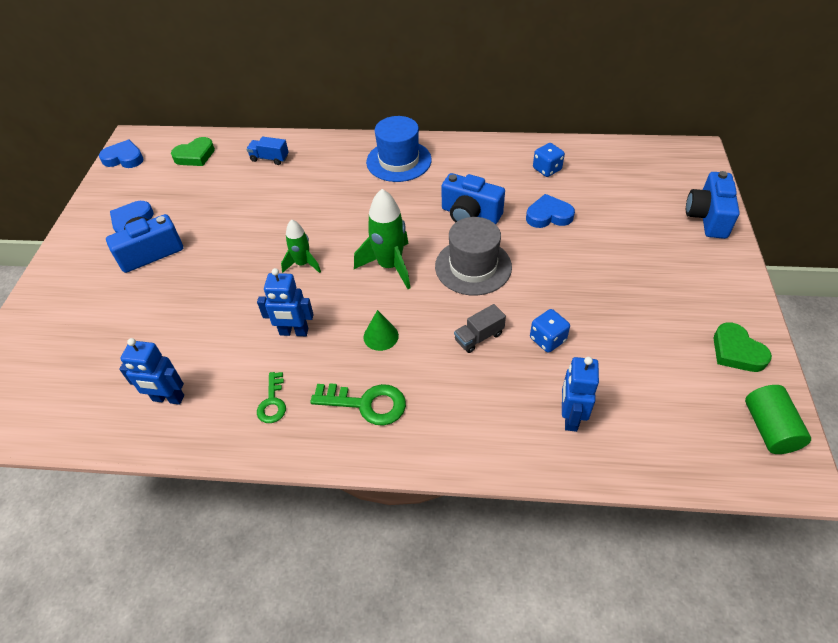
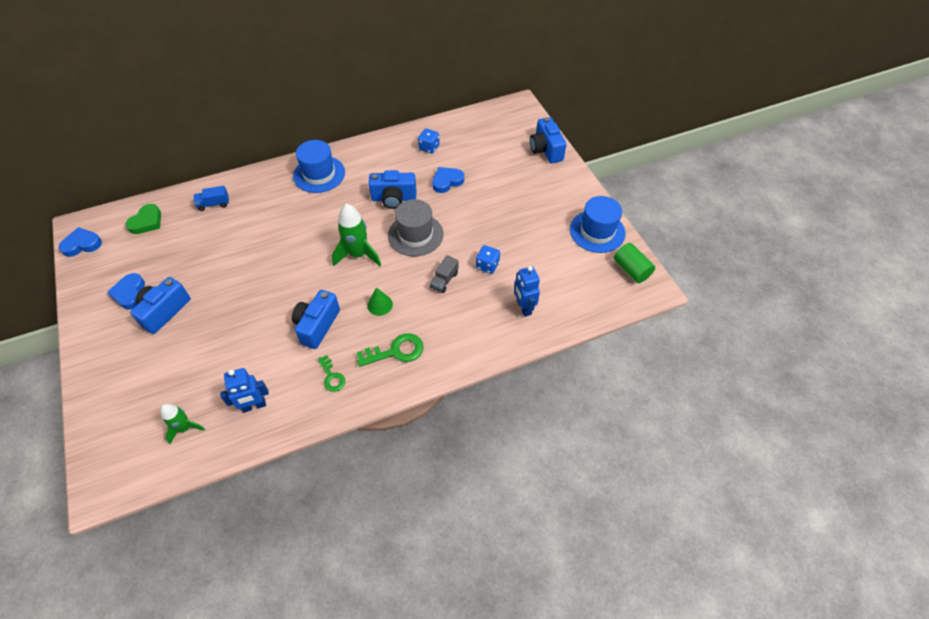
camera: 30 degrees left, 5 degrees up
(294, 332) = (317, 325): blue robot -> blue camera
(303, 264) = (293, 276): green rocket -> green rocket (185, 428)
(736, 351) = (597, 231): green heart -> blue hat

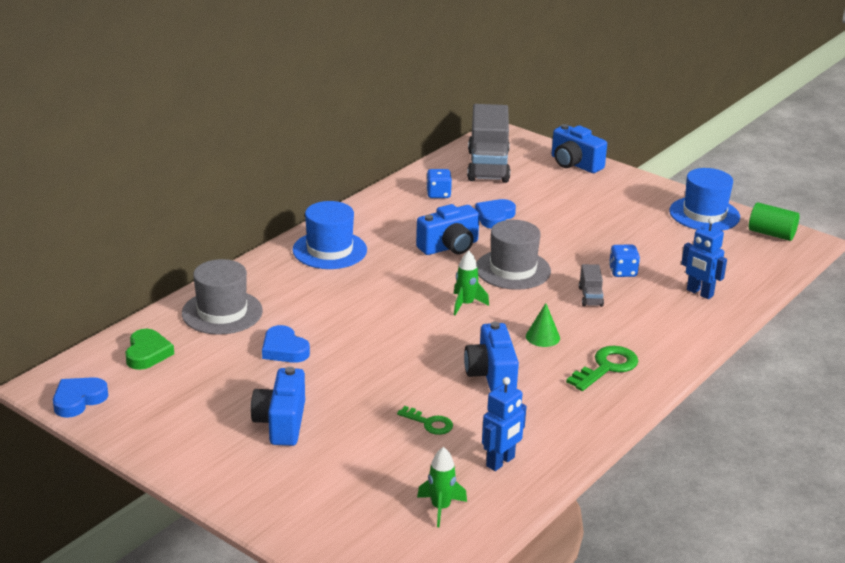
camera: 30 degrees left, 25 degrees down
(130, 293) = (212, 422): blue heart -> blue heart (284, 349)
(214, 204) = (222, 312): blue truck -> grey hat
(332, 377) = (560, 410): green key -> green key (429, 423)
(358, 254) = (466, 304): green rocket -> green rocket, size x0.62
(484, 132) = (488, 166): none -> grey truck

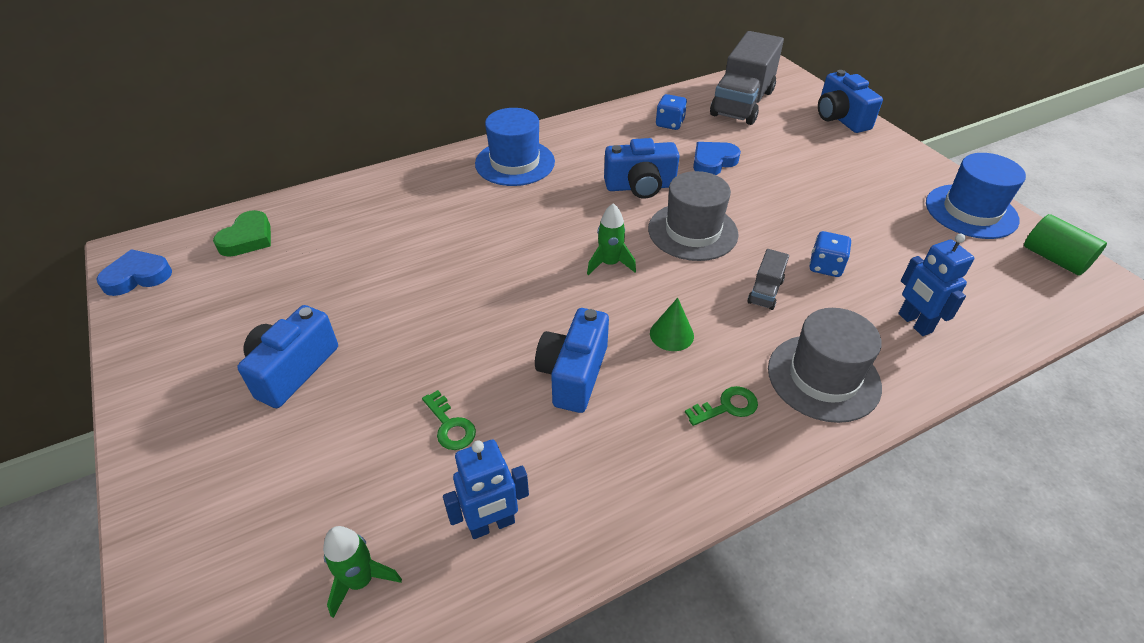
camera: 25 degrees right, 15 degrees up
(222, 312) = (356, 209): grey hat -> grey hat (823, 377)
(284, 349) = (376, 270): blue heart -> none
(606, 367) = (727, 407): green key -> green key, size x0.63

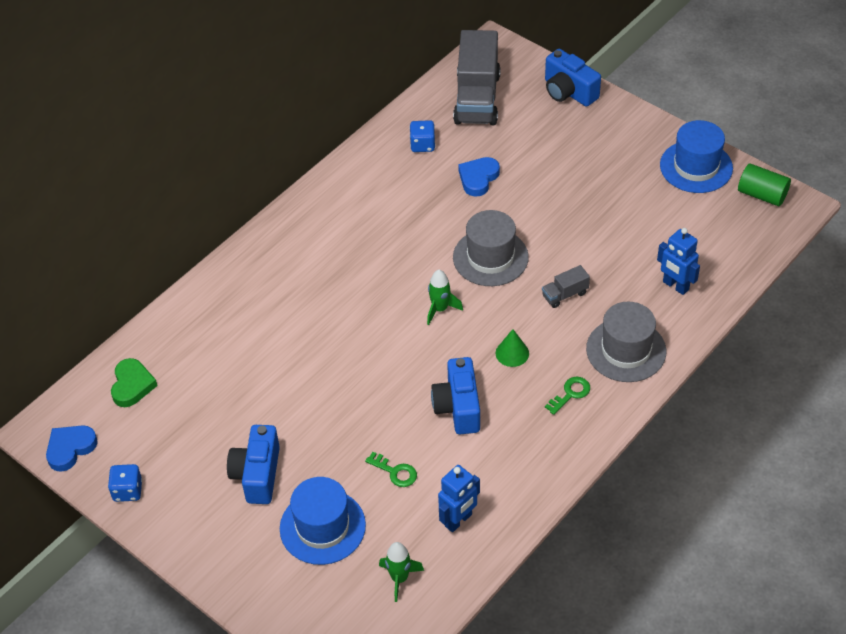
camera: 20 degrees left, 5 degrees up
(515, 163) = (309, 234): blue hat -> blue hat (322, 527)
(640, 187) = (429, 225): blue camera -> none
(765, 291) = (565, 294): grey truck -> grey truck turned 60 degrees clockwise
(825, 266) = (601, 257): blue dice -> blue dice (128, 491)

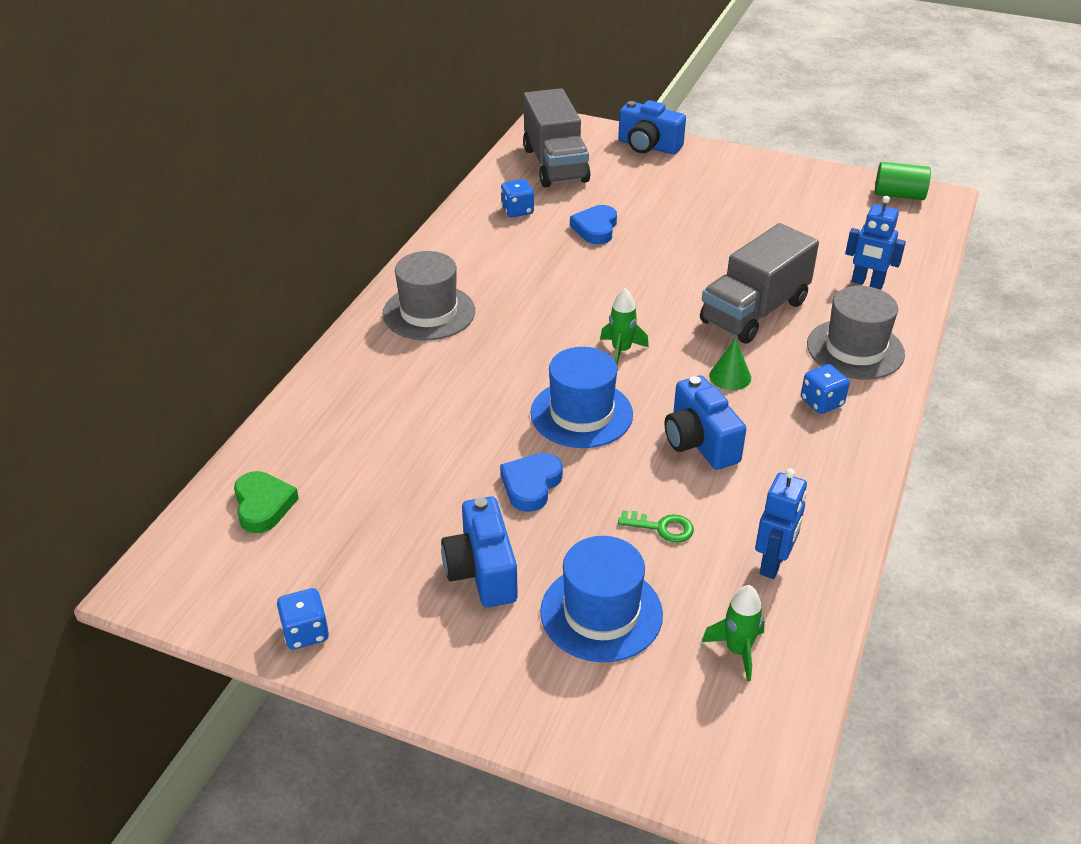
camera: 20 degrees left, 10 degrees down
(70, 449) = (200, 599): blue heart -> blue heart (531, 485)
(490, 257) = (650, 293): grey hat -> grey hat (429, 312)
(565, 294) = (754, 312): grey truck -> grey truck, size x2.28
(570, 394) = (822, 402): green key -> blue dice
(696, 167) = (817, 184): blue hat -> blue hat (581, 414)

